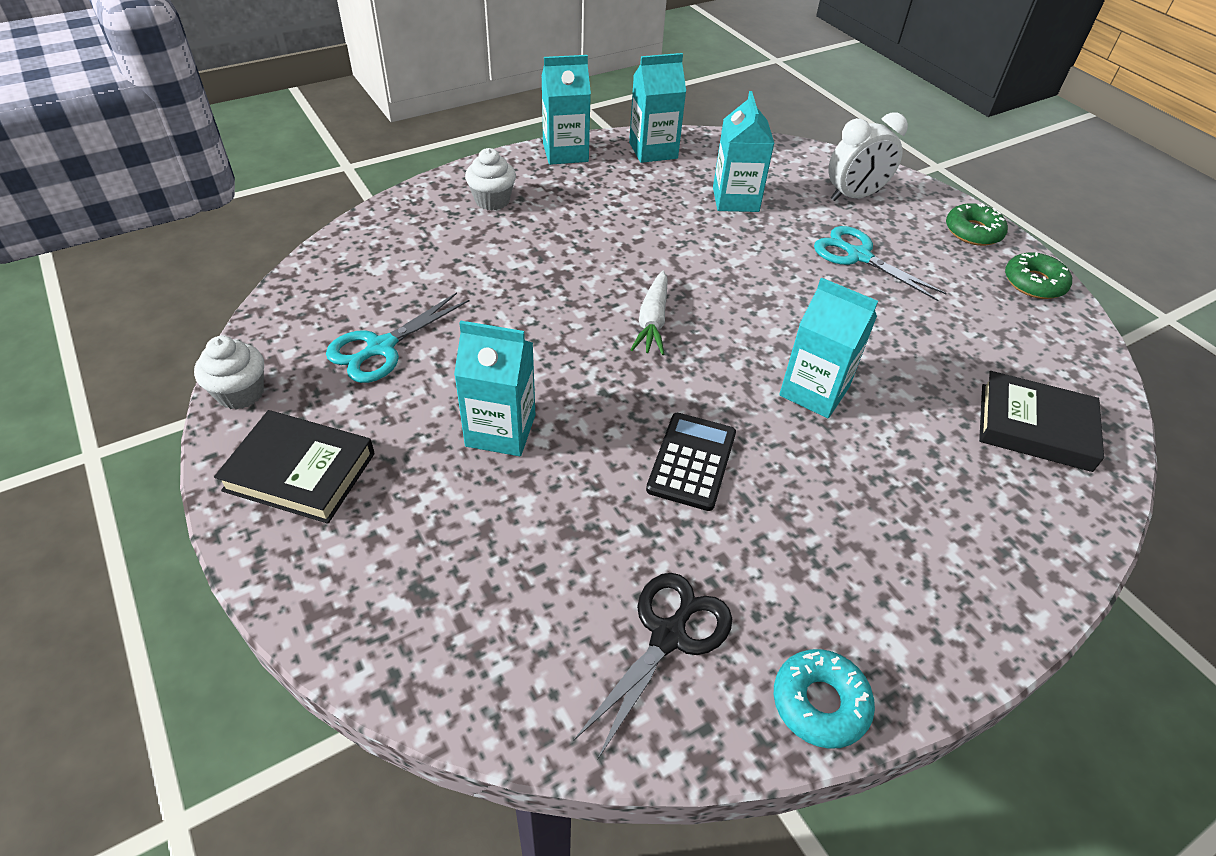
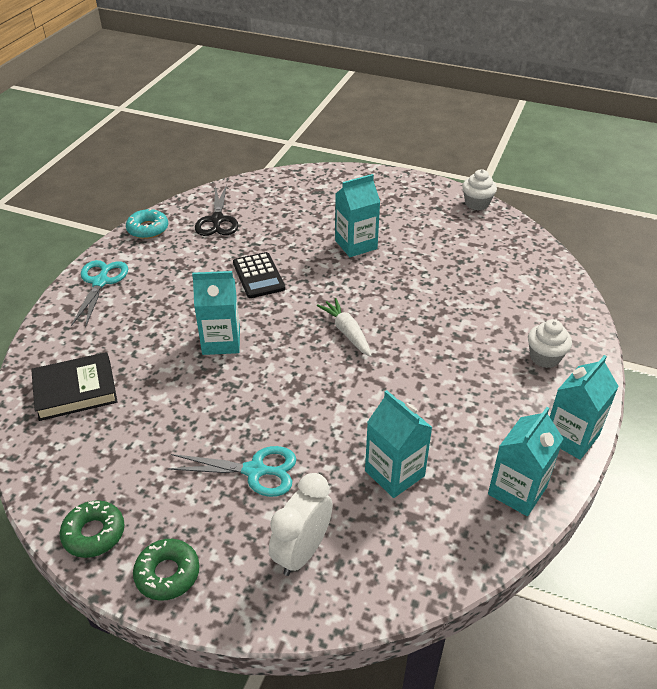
camera: 145 degrees right, 5 degrees down
(300, 472) = (410, 196): black book -> none
(381, 348) = (456, 246): turquoise scissors -> turquoise scissors (100, 282)

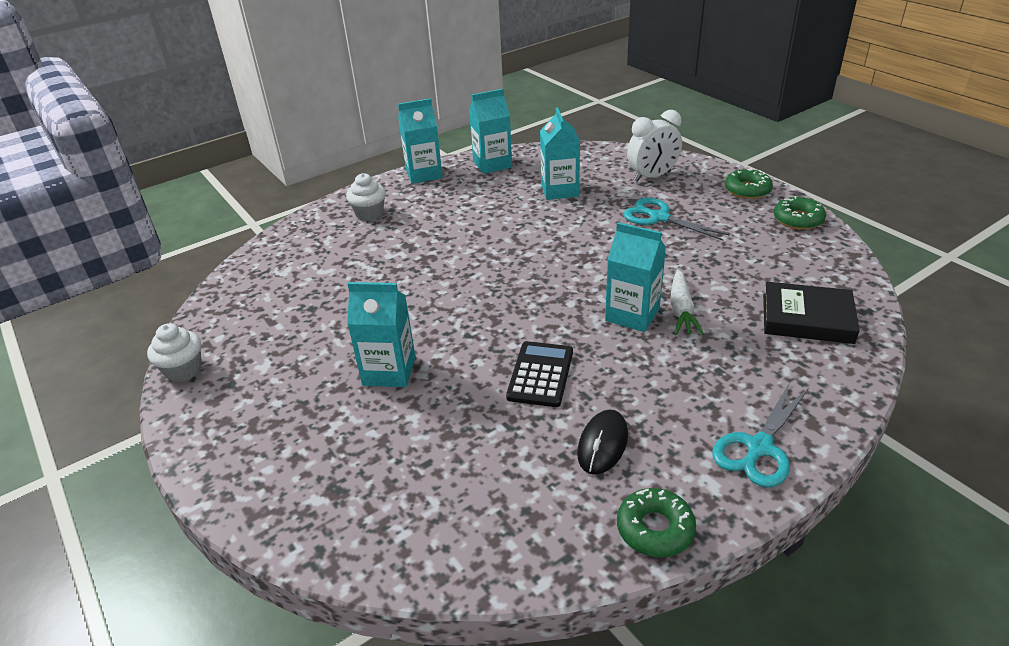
camera: 145 degrees left, 5 degrees down
(148, 229) = (655, 529): turquoise donut -> green donut
(194, 253) = (602, 444): none -> black mouse
(217, 220) = (532, 497): black scissors -> none
(347, 332) = (502, 281): white carrot -> white carrot (681, 310)

